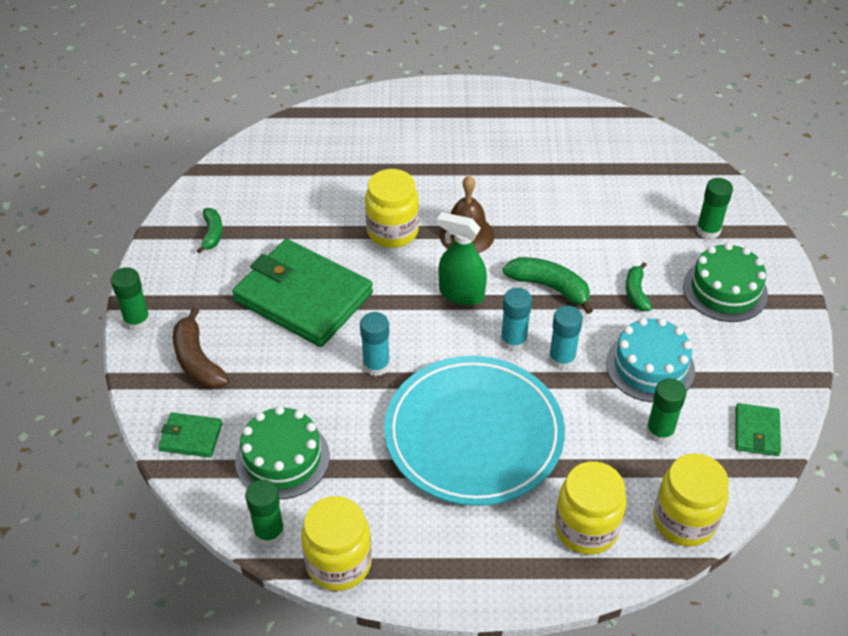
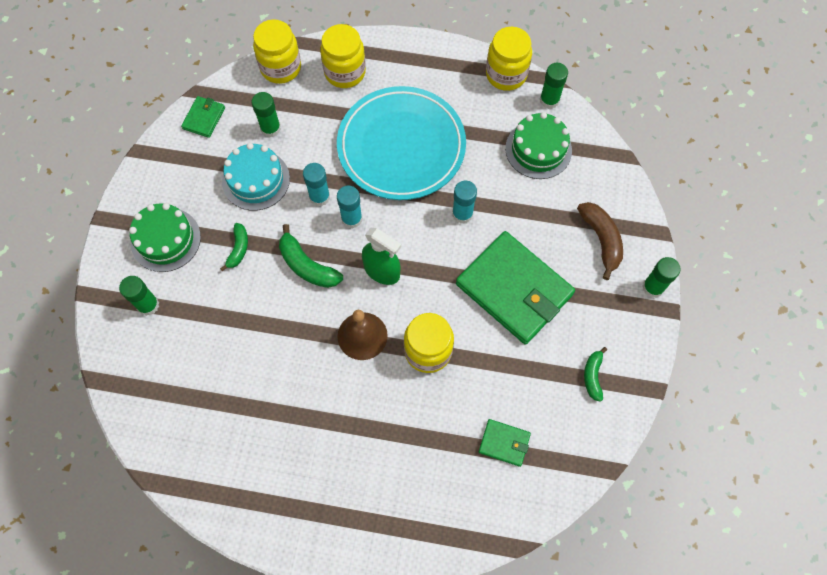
camera: 170 degrees left, 20 degrees up
(191, 437) = (603, 176): green wallet -> green wallet (504, 443)

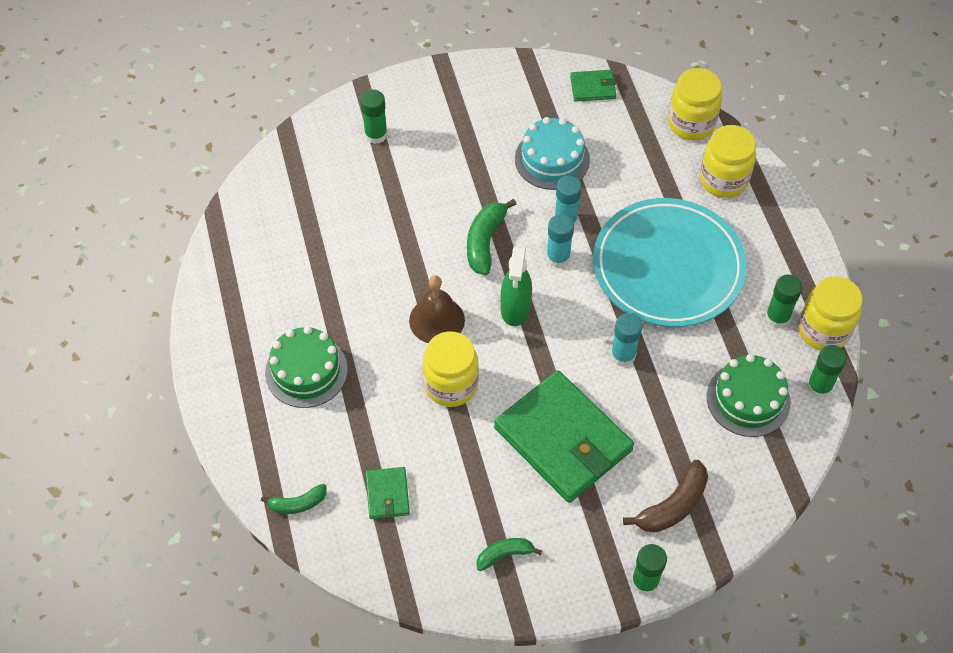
camera: 65 degrees right, 10 degrees down
(166, 239) = (447, 117): green cake -> green cake (306, 371)
(238, 249) = (471, 178): green banana -> green banana (298, 504)
(270, 128) = (616, 146): green glue stick -> green glue stick (777, 317)
(514, 289) = (563, 439): green wallet -> green wallet turned 60 degrees counterclockwise

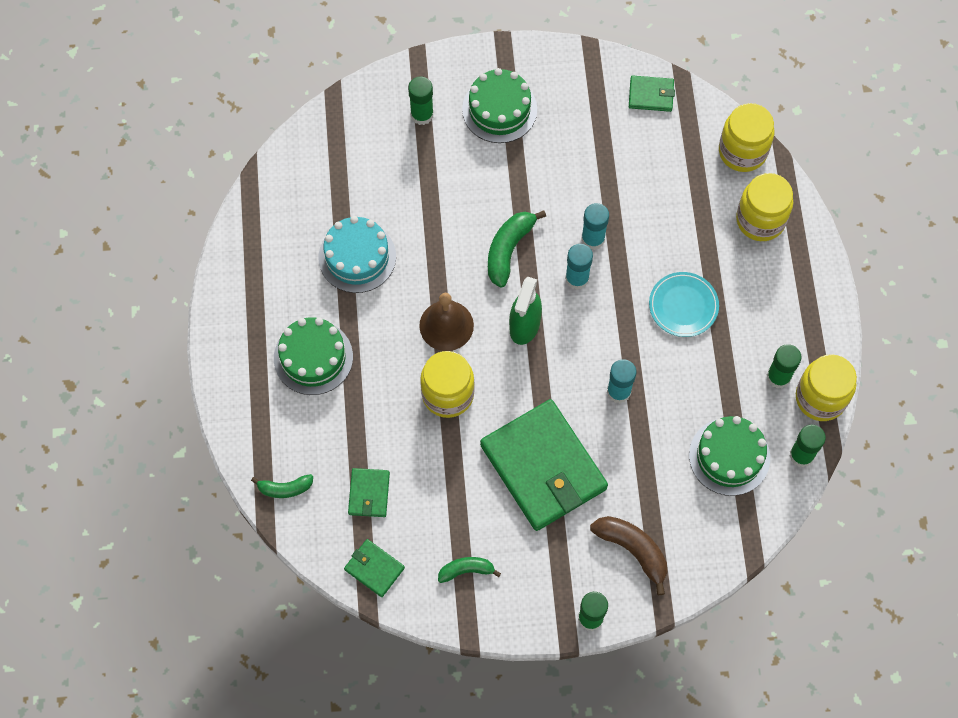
camera: 10 degrees right, 10 degrees up
(407, 569) = (374, 568): none -> green wallet
(450, 120) = (499, 109): none -> green cake
(552, 159) = (593, 170): turquoise cake -> turquoise cake (357, 257)
(668, 267) = (683, 306): turquoise plate -> turquoise plate, size x0.46
(673, 505) = (633, 550): brown banana -> brown banana turned 105 degrees counterclockwise

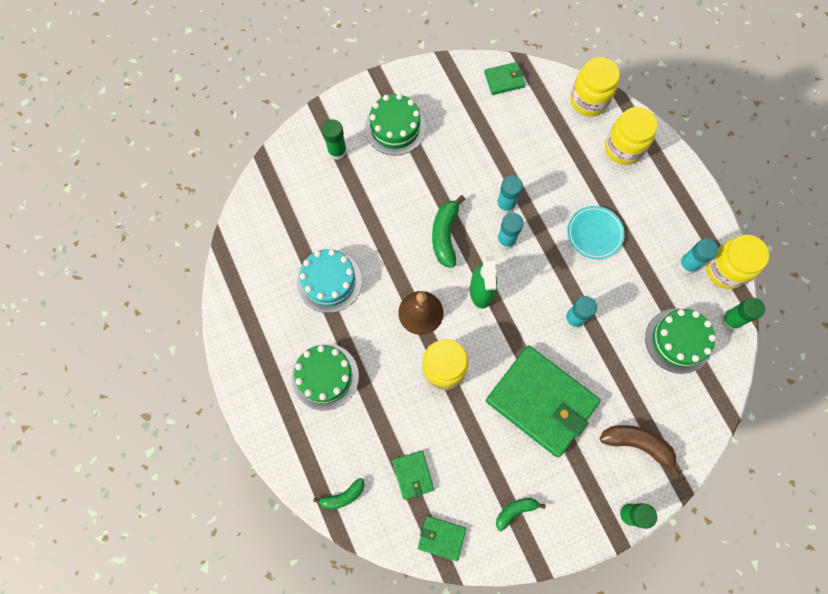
camera: 20 degrees left, 5 degrees up
(778, 377) = (688, 264): green glue stick -> turquoise glue stick

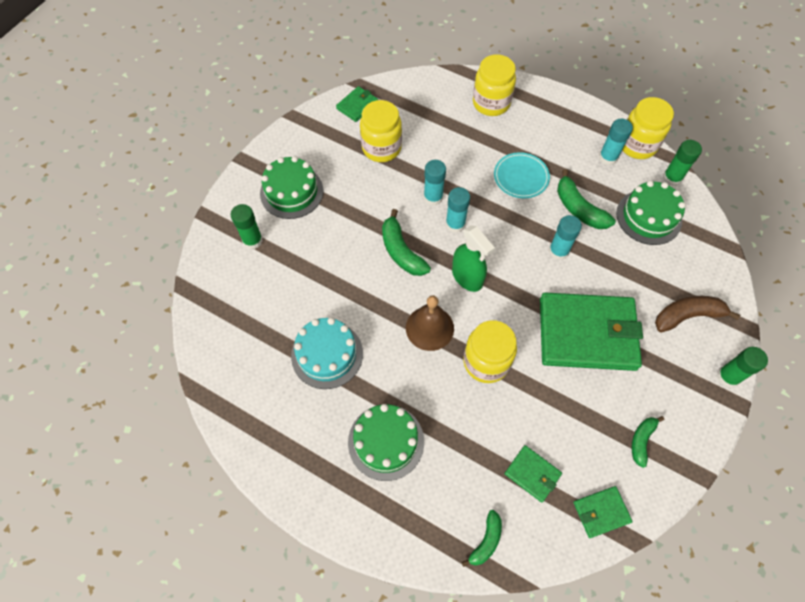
camera: 35 degrees left, 10 degrees down
(588, 100) = (436, 84): yellow jar -> yellow jar (381, 148)
(622, 294) = (579, 209): none -> green banana

